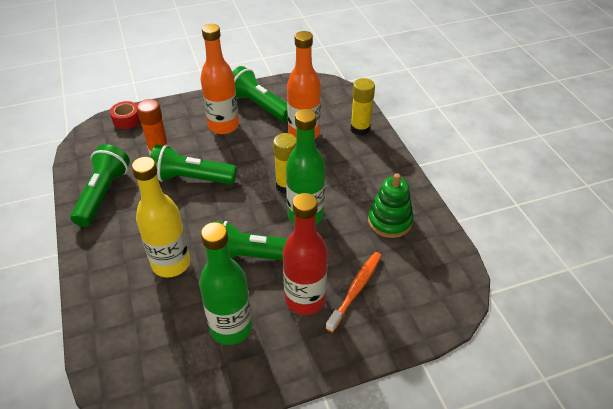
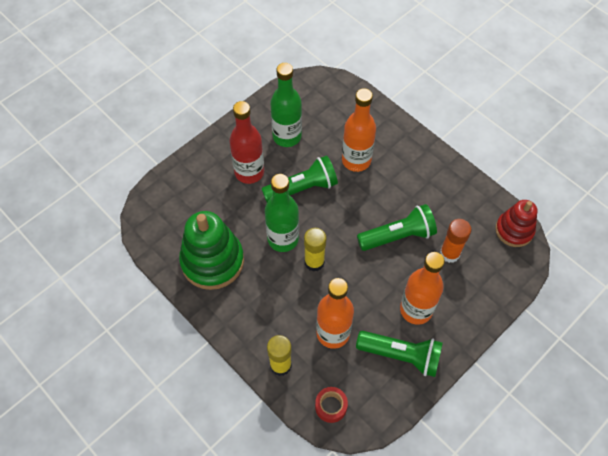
camera: 155 degrees right, 15 degrees up
(86, 147) = (514, 230): none -> red stacking toy
(103, 194) = (454, 192): green flashlight -> none
(127, 120) = (510, 277): red tape -> red tape (331, 406)
(171, 263) = (356, 160): yellow bottle -> orange bottle
(356, 290) = (217, 192): orange toothbrush -> none
(390, 221) = (212, 261): green stacking toy -> green stacking toy, size x1.62

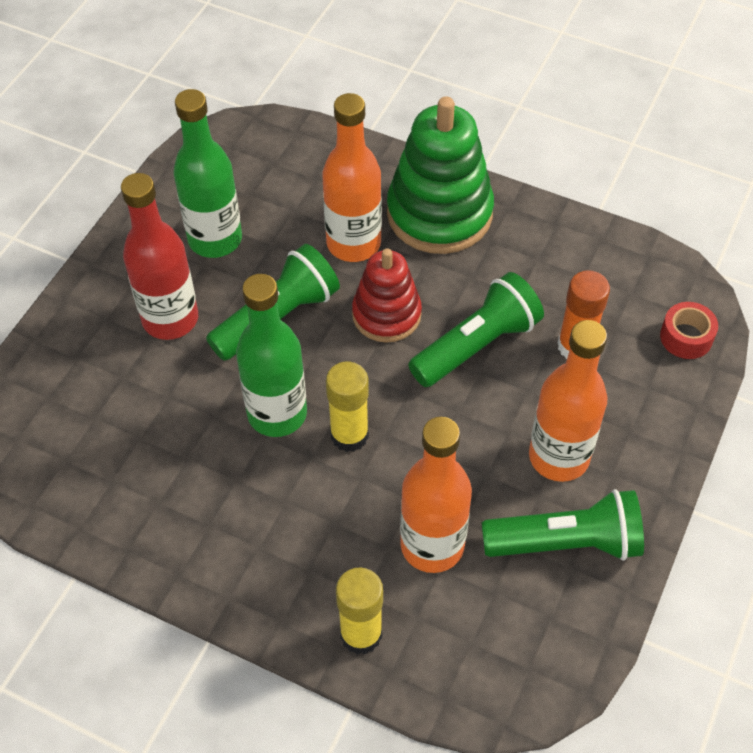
camera: 20 degrees left, 5 degrees down
(212, 261) = (162, 493): green stacking toy -> green stacking toy (439, 213)
(331, 406) = (481, 674): red tape -> red tape (686, 337)
(514, 230) = (664, 276): red stacking toy -> red stacking toy (386, 314)

